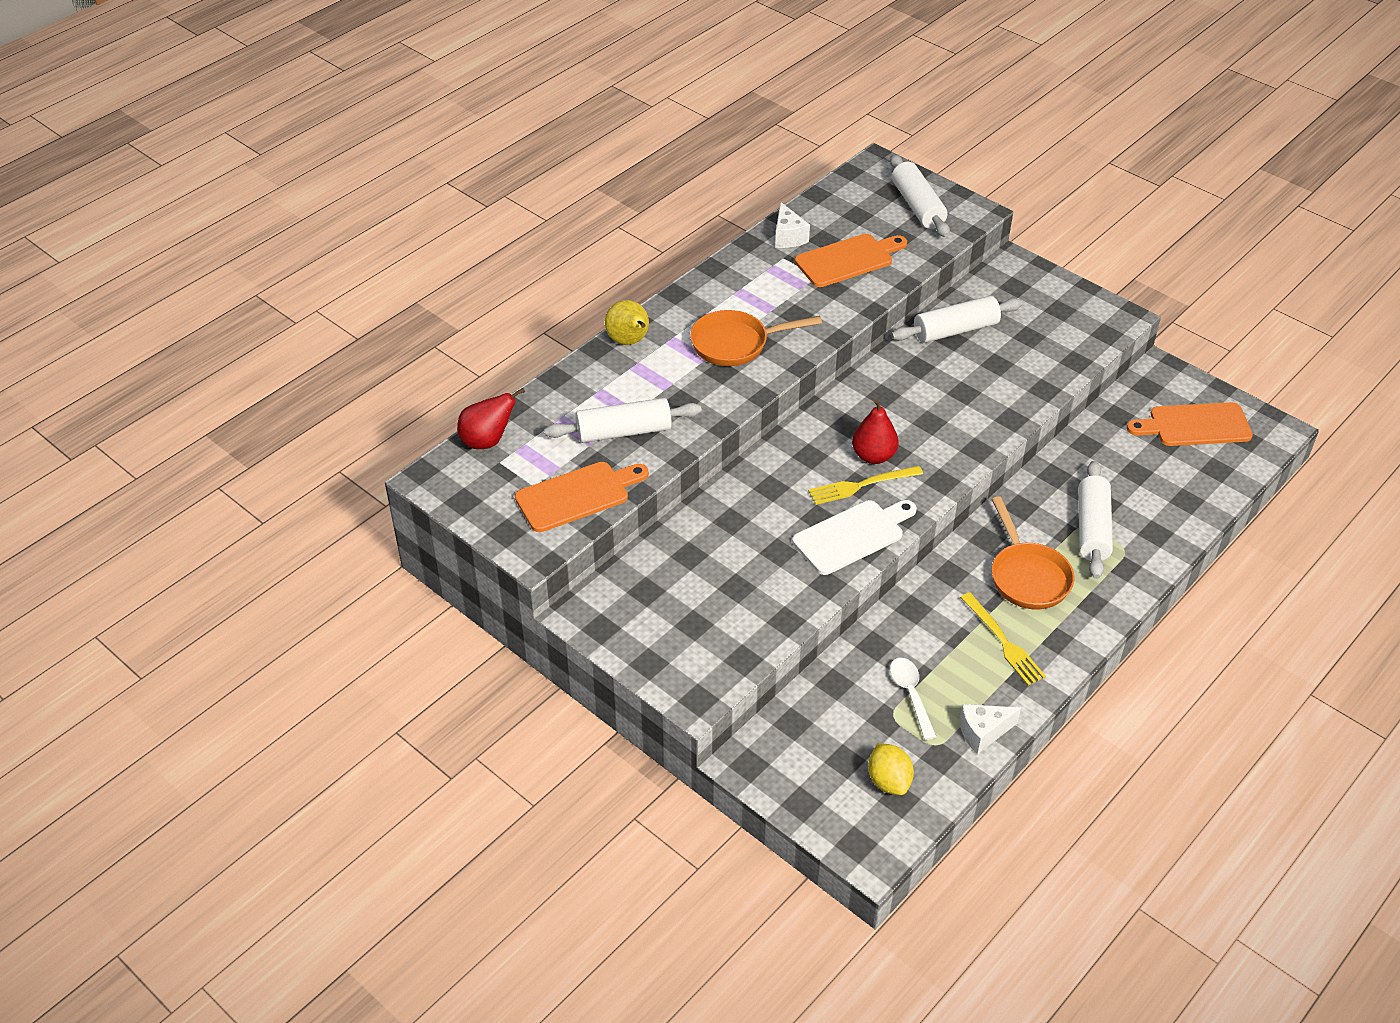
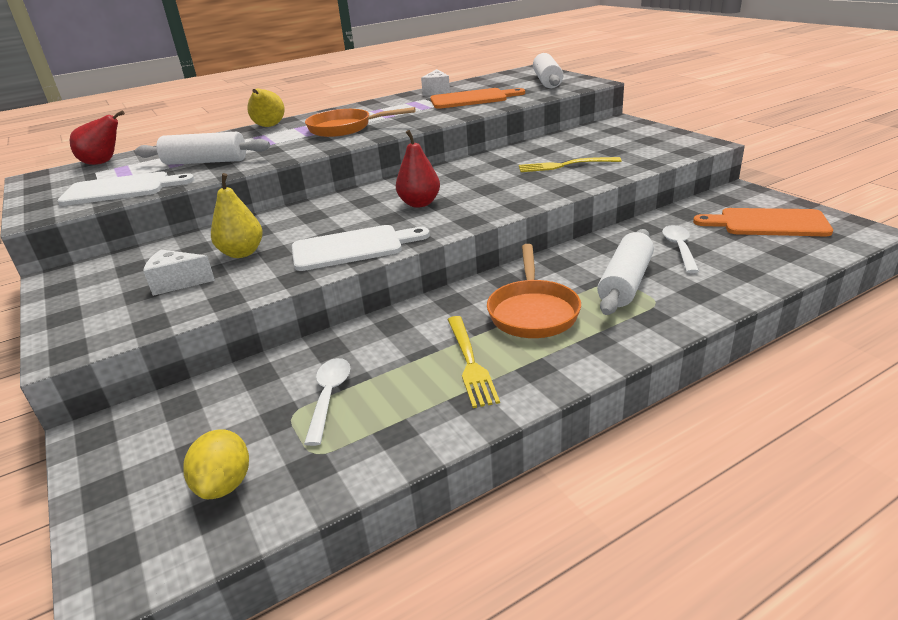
camera: 20 degrees right, 15 degrees down
(577, 495) = (121, 189): orange cutting board -> white cutting board
(745, 556) = (242, 253): none -> yellow pear
(861, 485) = (392, 219): yellow fork -> yellow fork (564, 165)
(955, 330) = (548, 147): white rolling pin -> none
(983, 733) = (382, 449): white cheese -> white cheese (177, 283)
(1125, 473) = (679, 248): none -> white spoon

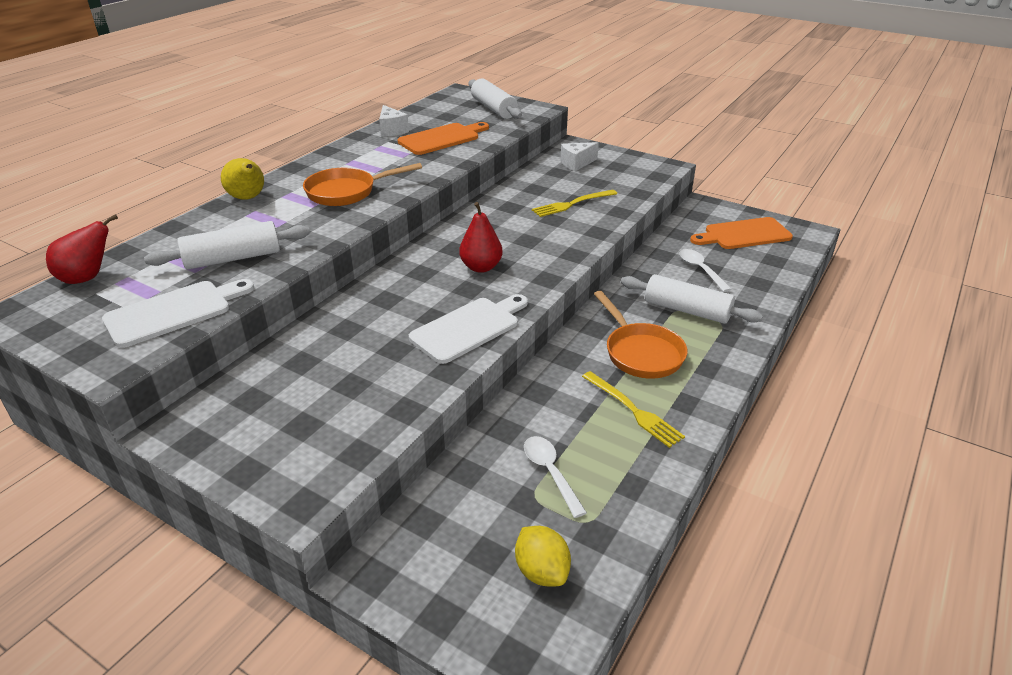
camera: 30 degrees left, 5 degrees up
(177, 283) = (331, 405): white cheese -> white cheese (576, 163)
(242, 253) = (361, 356): yellow pear -> none
(625, 283) = (686, 310): white rolling pin -> white rolling pin turned 60 degrees counterclockwise

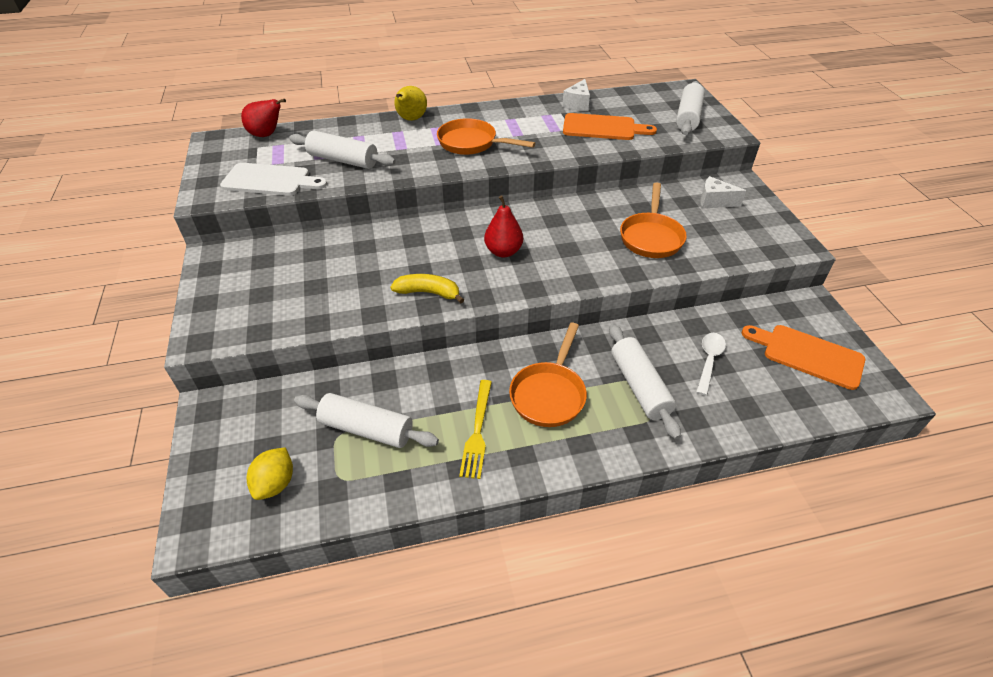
camera: 45 degrees right, 10 degrees up
(469, 328) = (428, 292): white cutting board -> yellow banana
(550, 472) = (366, 429): white spoon -> white rolling pin
(572, 204) = (651, 237): yellow fork -> orange pan

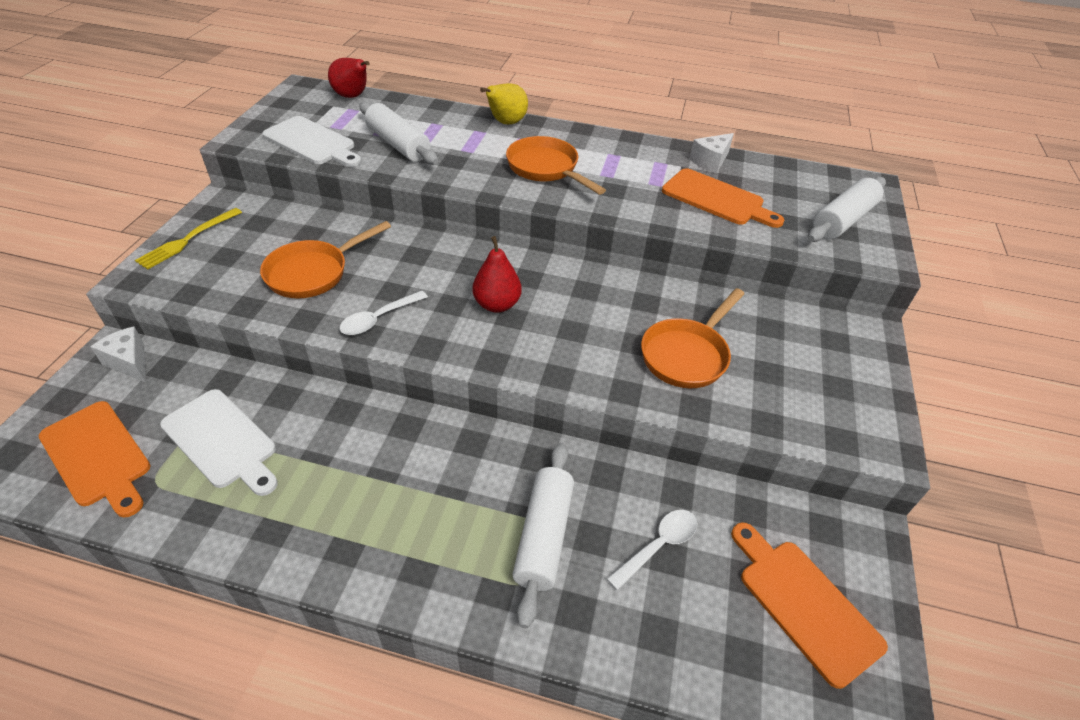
camera: 25 degrees right, 0 degrees up
(275, 483) = (97, 456): yellow lemon -> orange cutting board
(366, 429) = (222, 441): white rolling pin -> white cutting board
(428, 292) = (378, 319): yellow banana -> white spoon
(477, 431) = (322, 499): yellow fork -> yellow fork (187, 240)
(549, 394) = (433, 494): orange pan -> orange pan (313, 273)
(714, 202) = (811, 342): white cheese -> white cheese (129, 362)

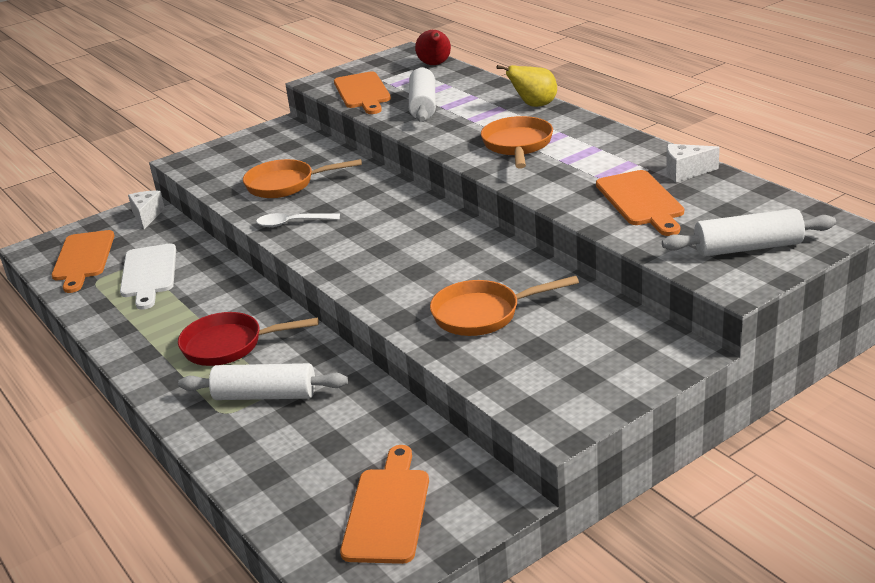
camera: 45 degrees right, 15 degrees down
(187, 240) = (234, 145): yellow fork -> none
(312, 143) = (362, 92): white cutting board -> orange cutting board
(432, 493) = (229, 345): none -> red pan
(497, 304) = (383, 238): red pear -> none
(543, 536) = (265, 395): white rolling pin -> white rolling pin turned 45 degrees clockwise
(658, 545) = (332, 433): white spoon -> none

